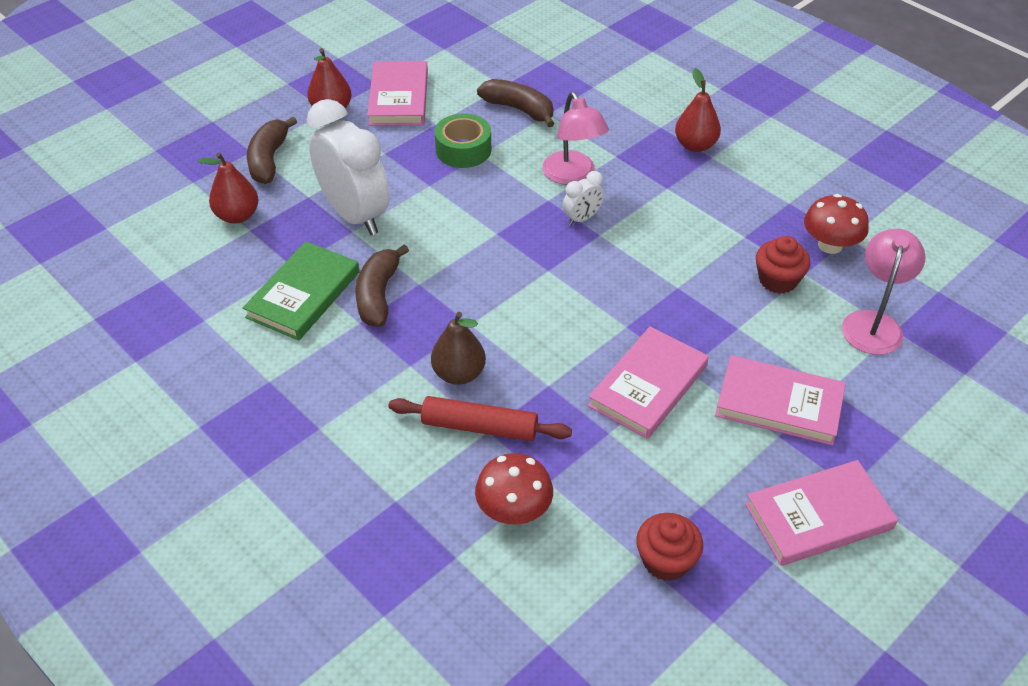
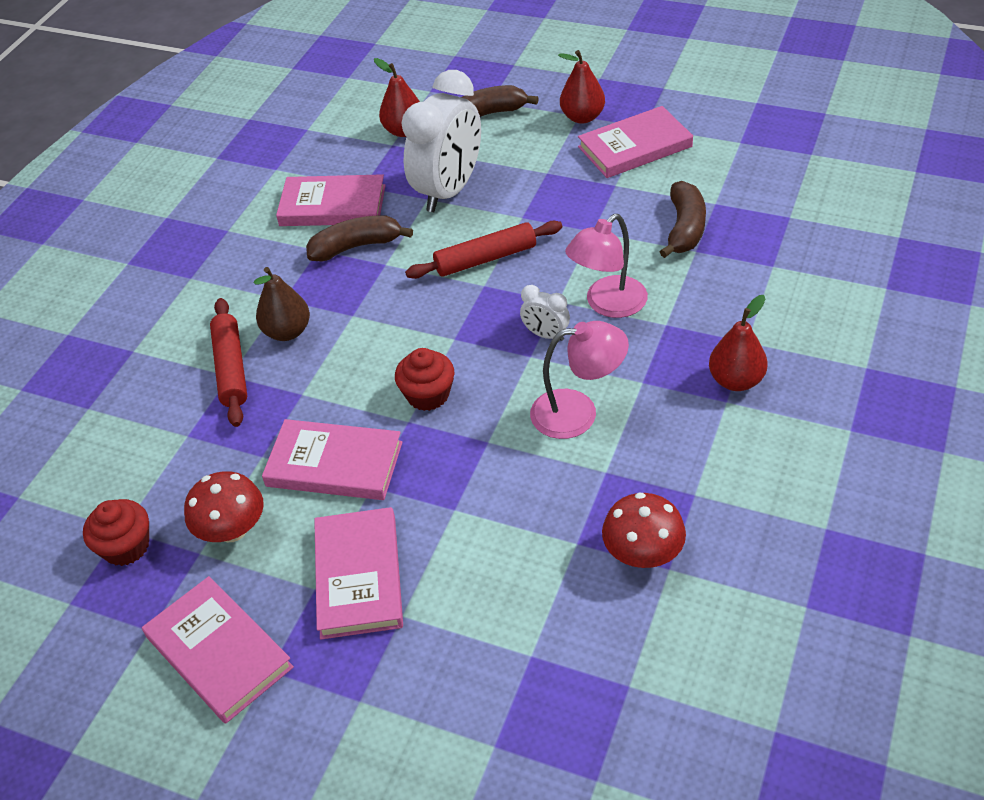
camera: 70 degrees right, 0 degrees up
(303, 294) = (332, 205): green book -> pink book
(463, 150) = (589, 217): green tape -> none
(464, 222) = (485, 259): none -> red rolling pin
(514, 510) = (147, 425): red mushroom -> red mushroom (232, 529)
(778, 280) = (550, 521): red cupcake -> red cupcake (428, 395)
(873, 323) = (531, 631): pink lamp -> pink lamp (578, 412)

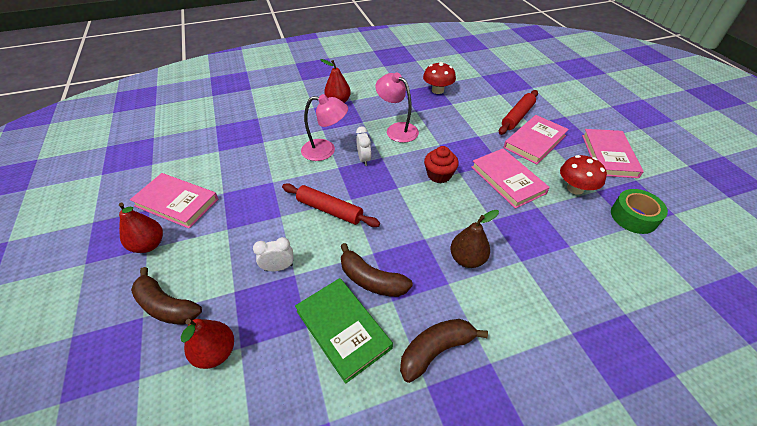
camera: 135 degrees left, 0 degrees up
(126, 547) = (633, 217): red cupcake -> green tape
(231, 368) = (517, 264): red rolling pin -> red rolling pin (517, 116)
(332, 205) = (343, 329): pink book -> green book
(449, 191) = (278, 267): white clock -> white clock, size x0.44
(685, 228) = (247, 151): brown banana -> brown banana (435, 350)

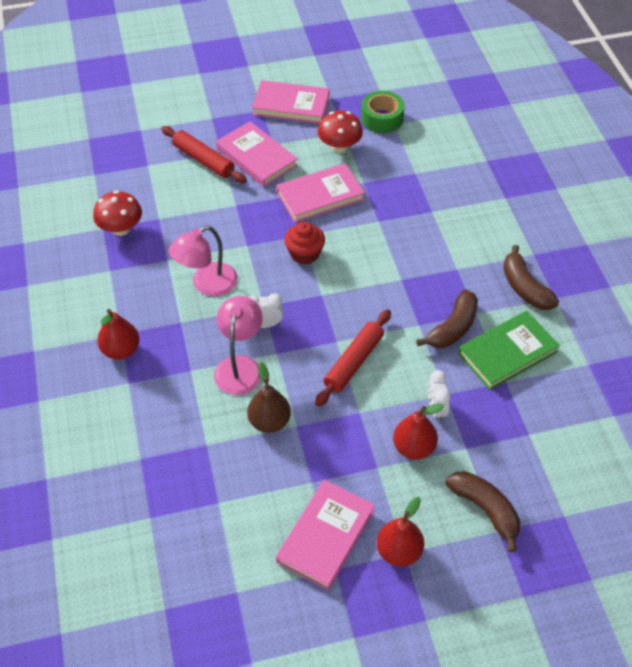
camera: 85 degrees left, 5 degrees up
(166, 306) = (485, 510): brown banana -> brown banana turned 75 degrees counterclockwise
(216, 352) = (534, 454): red pear -> red pear (414, 447)
(467, 259) = (429, 250): brown pear -> brown pear (269, 422)

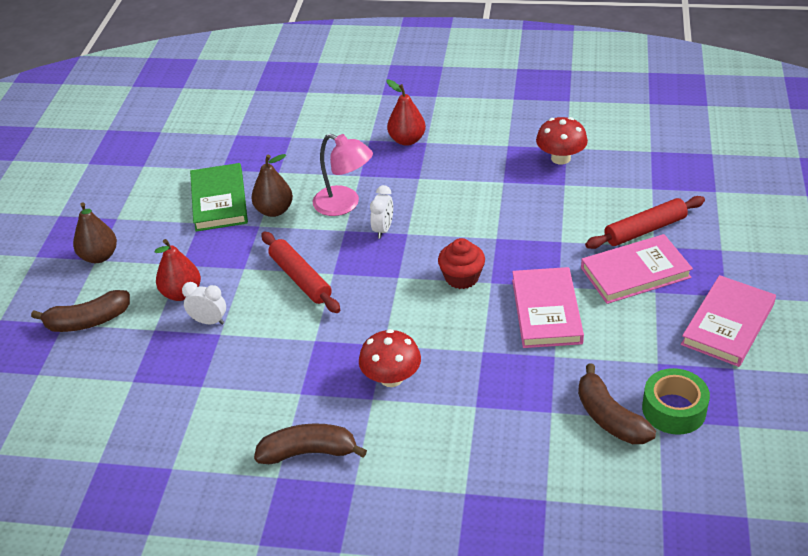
camera: 115 degrees right, 10 degrees down
(207, 284) = (456, 201): pink lamp -> none
(325, 536) = (147, 219): pink book -> none
(339, 147) = (629, 350): red mushroom -> red mushroom (391, 378)
(399, 551) = (99, 256): red pear -> brown pear
(453, 328) = (293, 366): brown banana -> brown banana (609, 417)
(507, 353) = (233, 400): green book -> green book (219, 201)

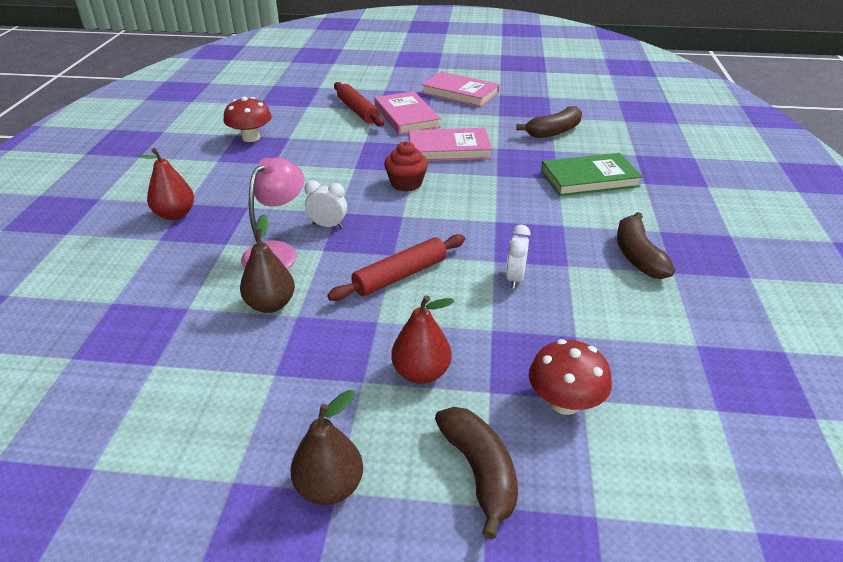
camera: 95 degrees left, 5 degrees down
(209, 321) = (472, 341): white clock -> white clock (515, 279)
(219, 201) = (231, 358): green book -> green book (589, 179)
(391, 378) = (536, 216): red mushroom -> red mushroom (564, 402)
(674, 409) = (540, 112): green tape -> none

